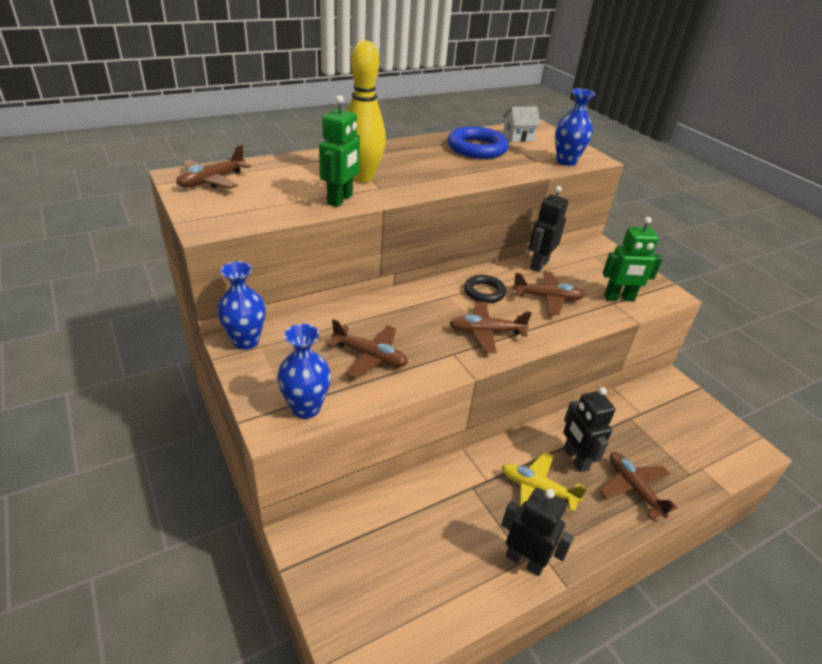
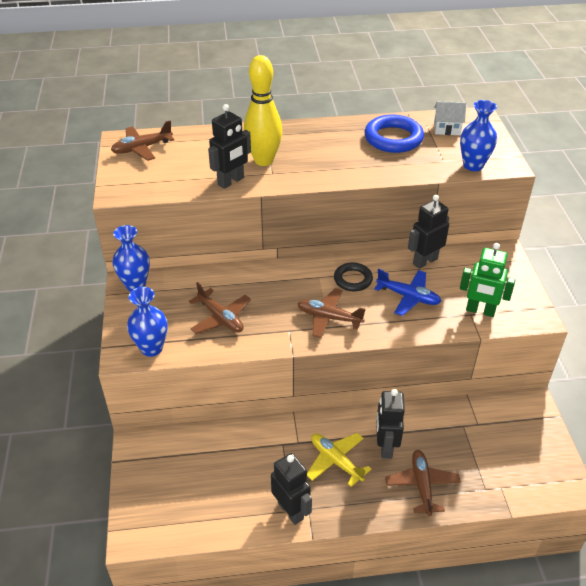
camera: 25 degrees right, 5 degrees up
(340, 199) = (231, 181): green robot -> black robot
(547, 298) = (408, 297): brown plane -> blue plane

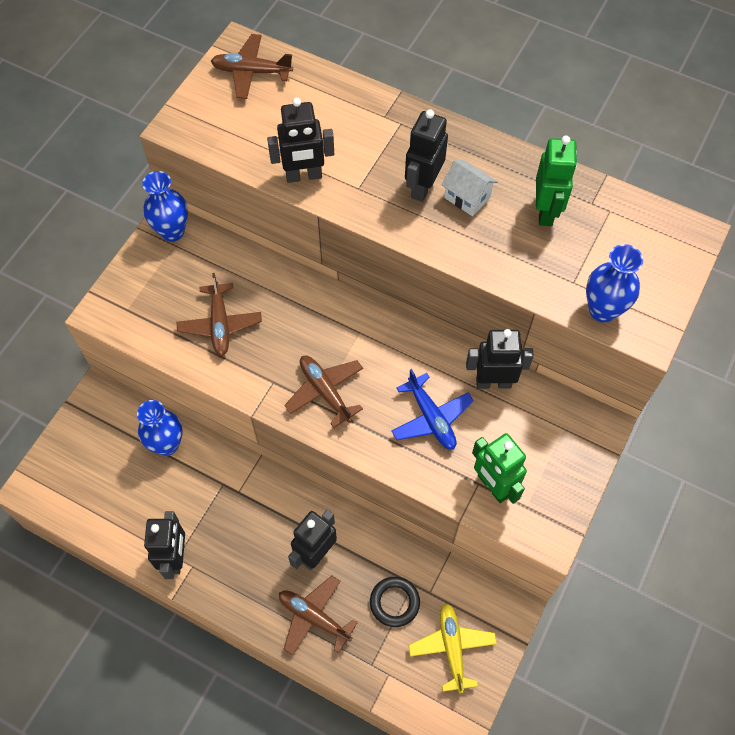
camera: 35 degrees right, 20 degrees up
(152, 348) = (130, 321): blue vase -> blue vase (167, 444)
(263, 160) = (364, 163): yellow bowling pin -> none
(311, 156) = (423, 186): none -> black robot
(336, 461) = (256, 536): yellow plane -> yellow plane (452, 648)
(353, 279) = (392, 358): black ring -> black ring (394, 602)
(393, 138) = (546, 211): blue ring -> green robot
(422, 485) = (314, 617): brown plane -> brown plane turned 90 degrees counterclockwise
(447, 129) = (628, 232): white house -> white house (467, 197)

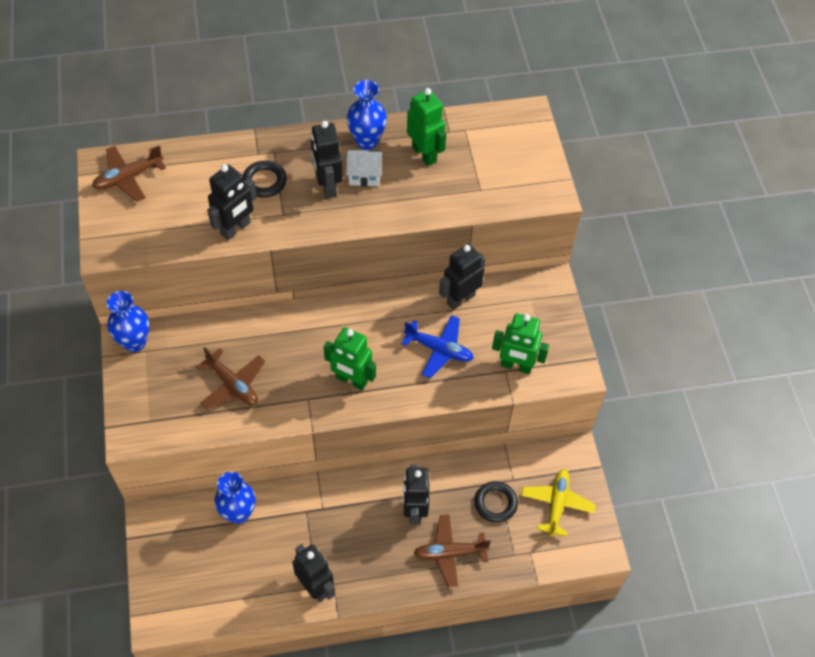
camera: 40 degrees left, 5 degrees down
(325, 392) = (351, 380): brown plane -> green robot
(368, 147) = (264, 181): none -> black ring
(452, 648) = (557, 504): yellow plane -> yellow plane turned 60 degrees clockwise
(603, 310) = (513, 196): blue vase -> blue vase (367, 141)

